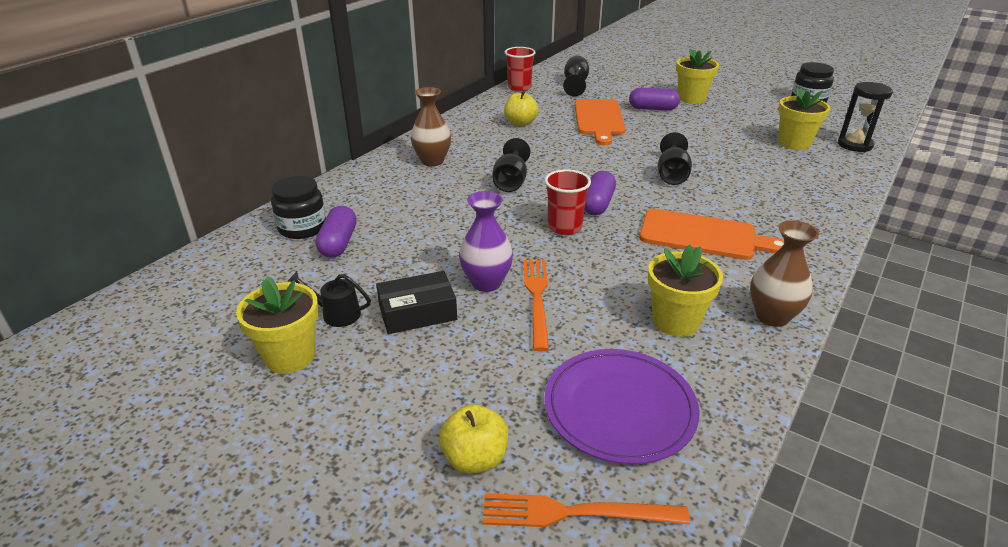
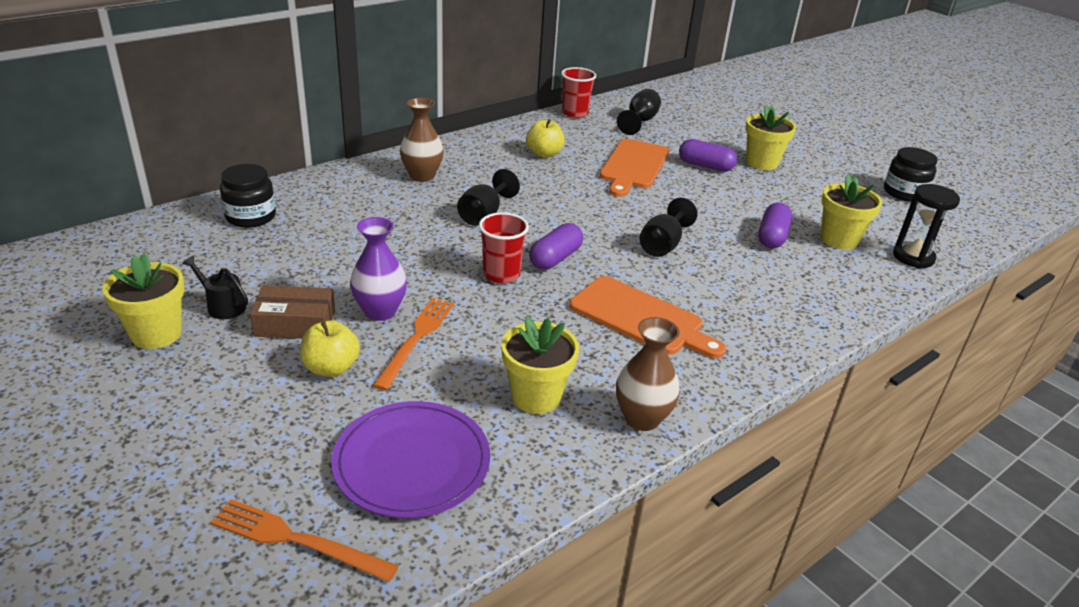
camera: 15 degrees right, 0 degrees up
(338, 243) = (272, 239): purple capsule -> purple capsule (772, 237)
(417, 312) = (295, 323): black box -> brown box
(475, 458) = (246, 468): yellow apple -> yellow apple (331, 368)

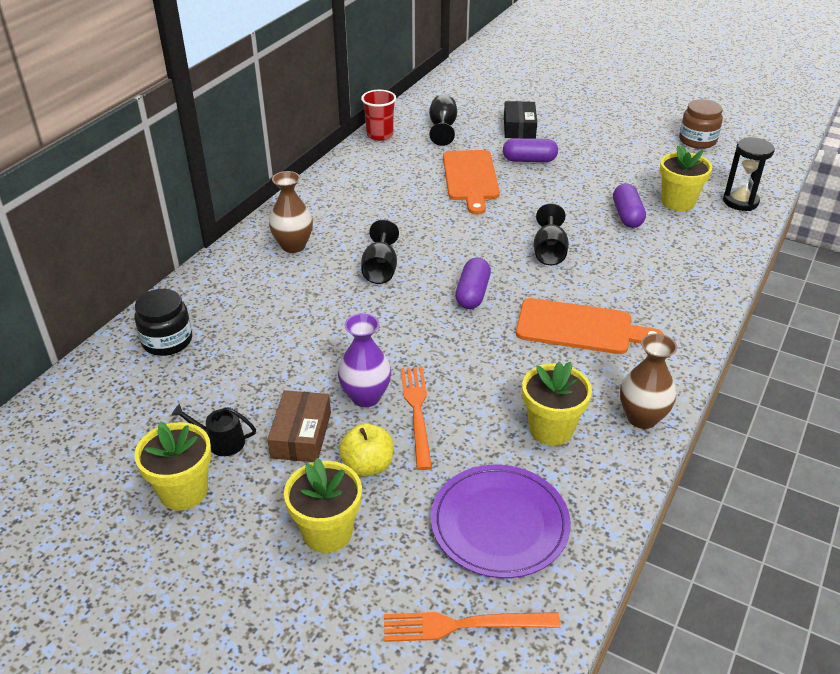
camera: 20 degrees left, 5 degrees up
(295, 323) = (301, 435): brown box -> brown box turned 60 degrees counterclockwise
(501, 274) = (440, 325): red cup -> none
(544, 154) = (385, 188): yellow apple -> none
(717, 138) = (519, 127): none -> black box
(761, 163) = (571, 143): yellow flower pot -> yellow flower pot (327, 532)
(904, 193) = (697, 140): black jar -> brown jar

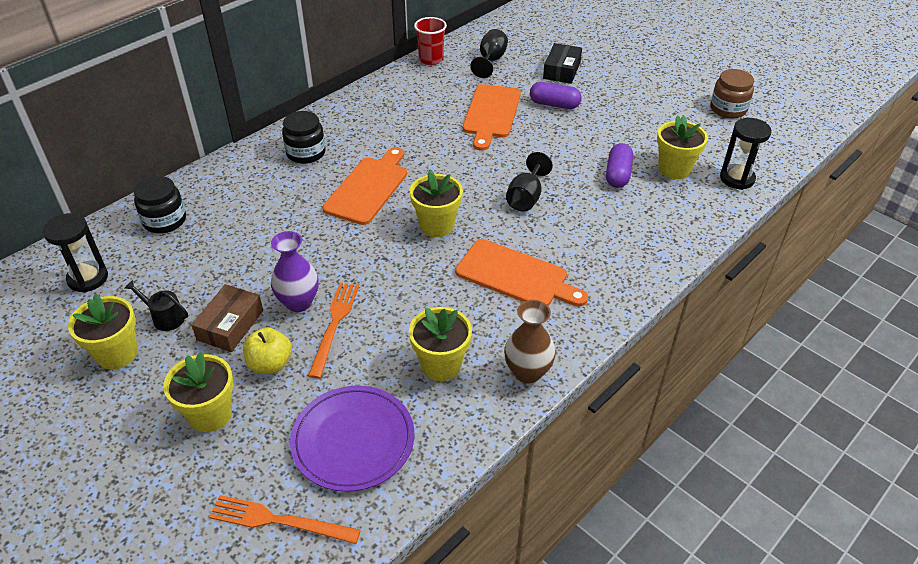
camera: 15 degrees right, 5 degrees up
(106, 418) = (88, 278): none -> black hourglass
(293, 246) = (306, 153): brown vase -> black jar
(380, 269) = (368, 188): black goblet -> orange cutting board
(472, 294) = (436, 225): purple capsule -> yellow flower pot

